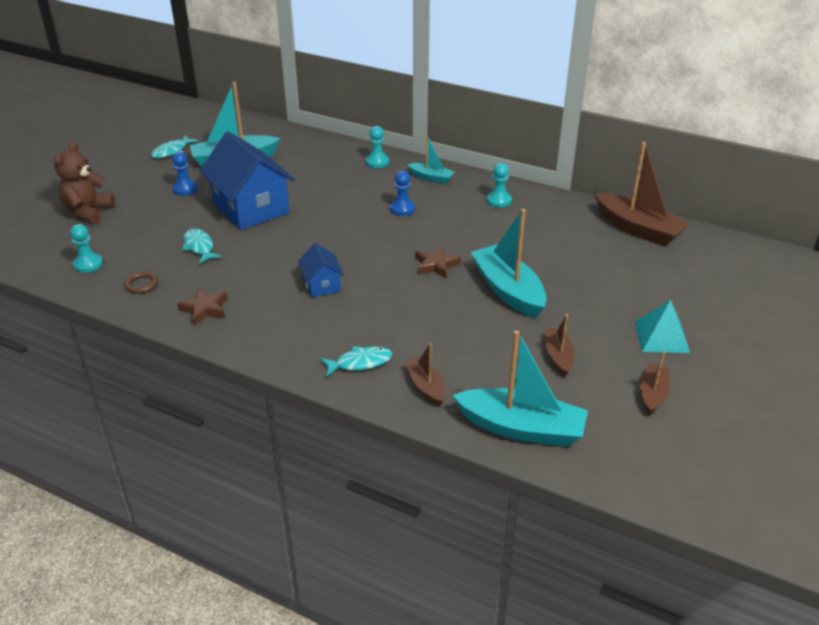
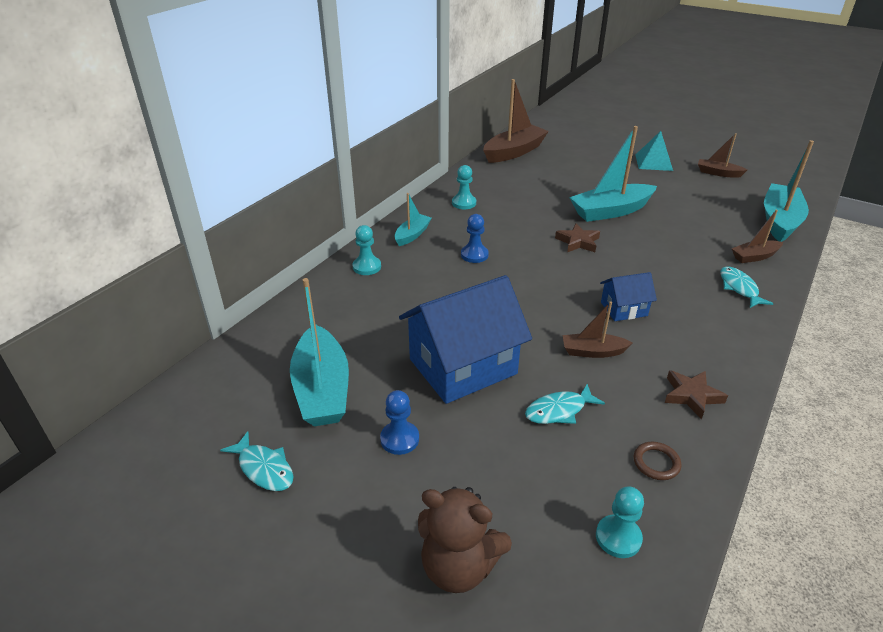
camera: 85 degrees left, 0 degrees up
(558, 357) = (692, 199): brown boat -> brown boat (593, 352)

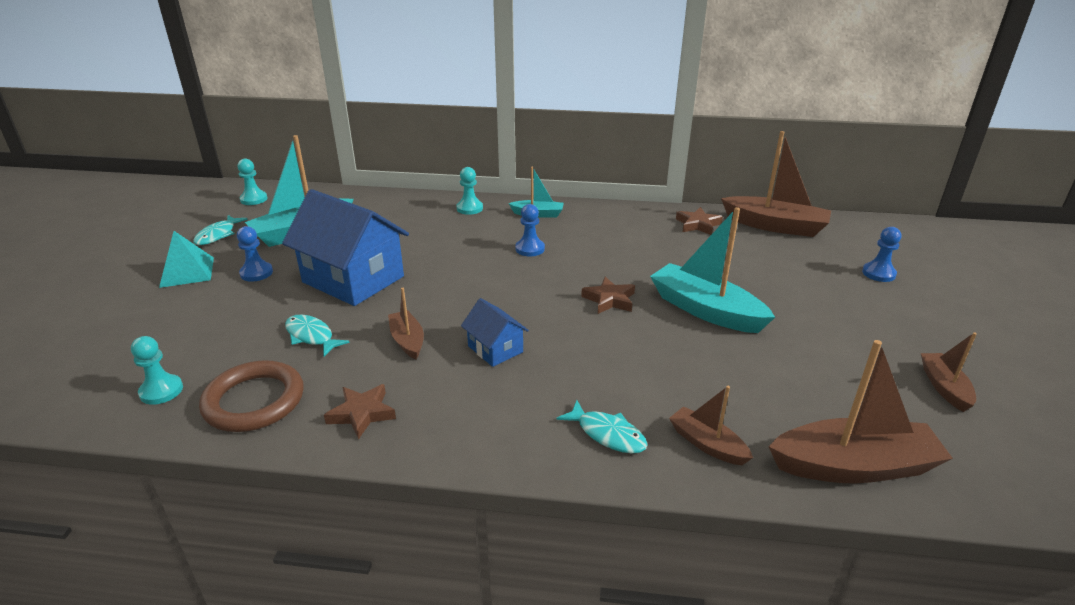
camera: 65 degrees right, 5 degrees down
(458, 566) = (133, 323): brown teddy bear -> none
(464, 203) = (623, 224): turquoise pawn -> turquoise pawn (254, 199)
(490, 176) = (698, 225): none -> brown star
(597, 145) = (878, 273): none -> blue pawn
(653, 162) = (893, 324): turquoise pyramid -> turquoise pyramid (187, 272)
(656, 463) = (254, 401): brown ring -> brown ring, size x2.12
(739, 288) = (607, 434): turquoise fish -> turquoise fish turned 75 degrees clockwise
(779, 221) = (853, 466): turquoise boat -> brown boat

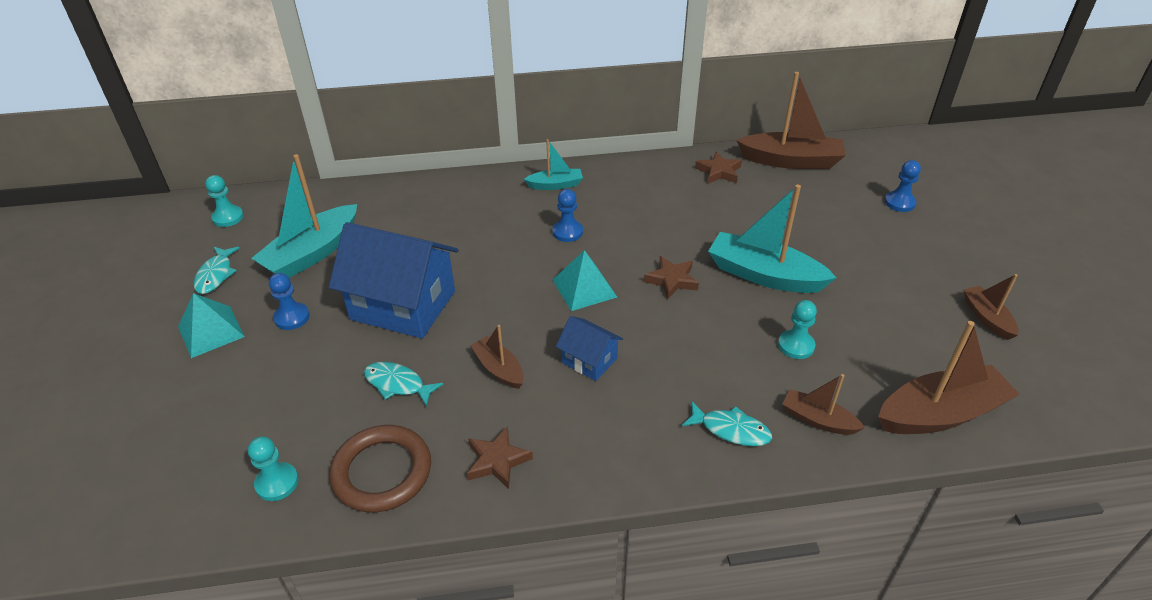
camera: 15 degrees left, 10 degrees up
(469, 208) = (480, 189): turquoise pawn -> turquoise pawn (796, 345)
(522, 292) = (584, 288): none -> turquoise pyramid

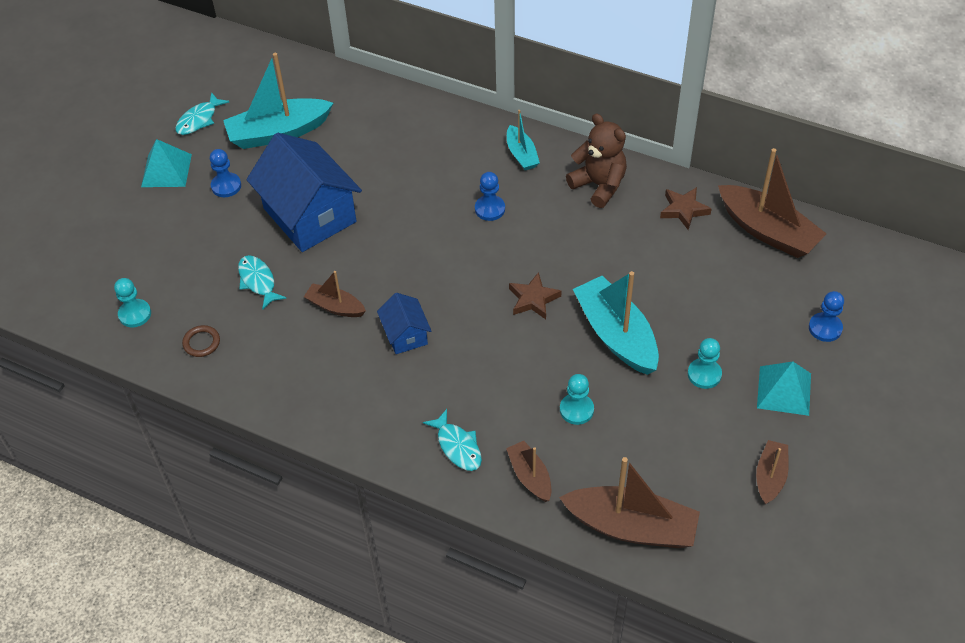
camera: 35 degrees right, 10 degrees up
(228, 217) = (241, 66): turquoise pawn -> turquoise pawn (704, 374)
(382, 472) = (201, 343): brown ring -> brown ring, size x0.47
(497, 461) = (279, 377): brown star -> none
(499, 369) = (335, 307): brown boat -> brown boat turned 60 degrees counterclockwise
(555, 185) = (521, 154): turquoise boat -> turquoise boat turned 45 degrees clockwise
(584, 288) = (456, 270): turquoise pyramid -> turquoise pyramid (784, 390)
(639, 181) = (599, 185): none -> brown teddy bear

